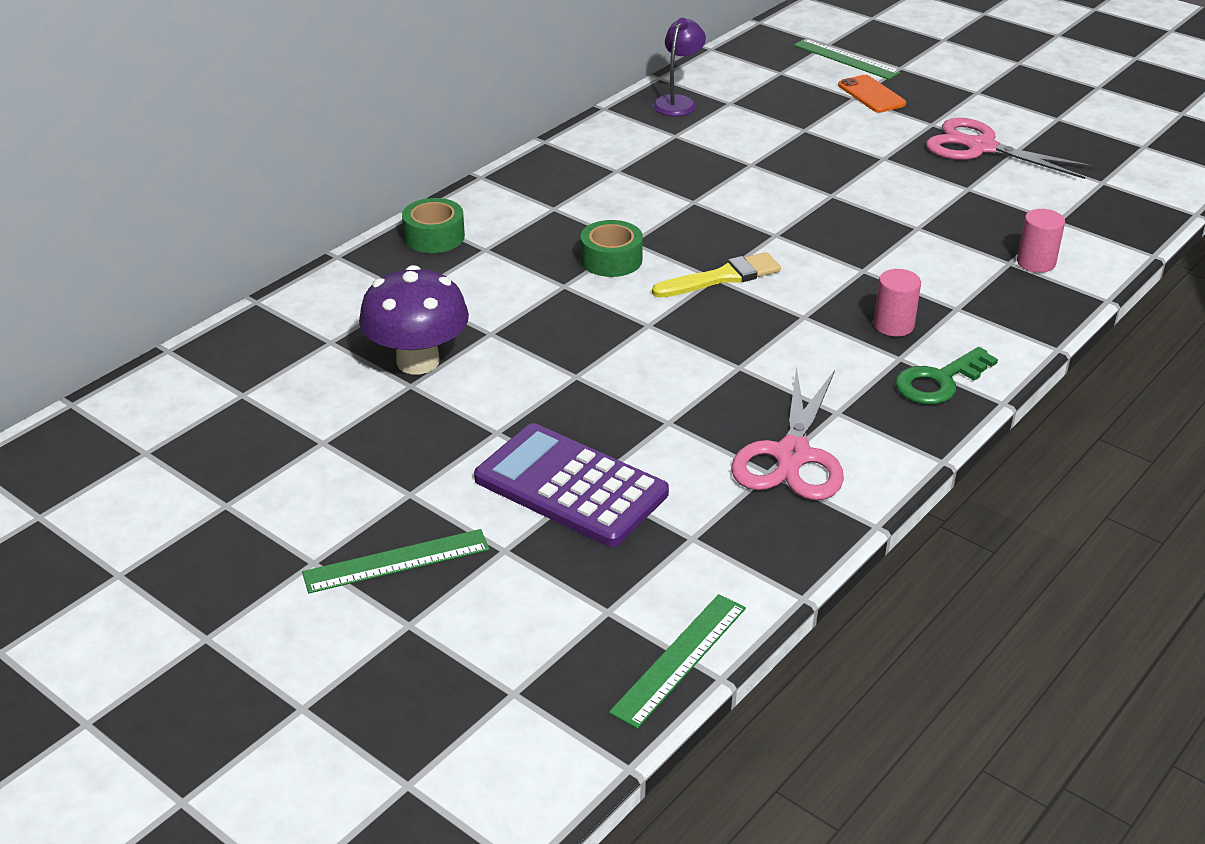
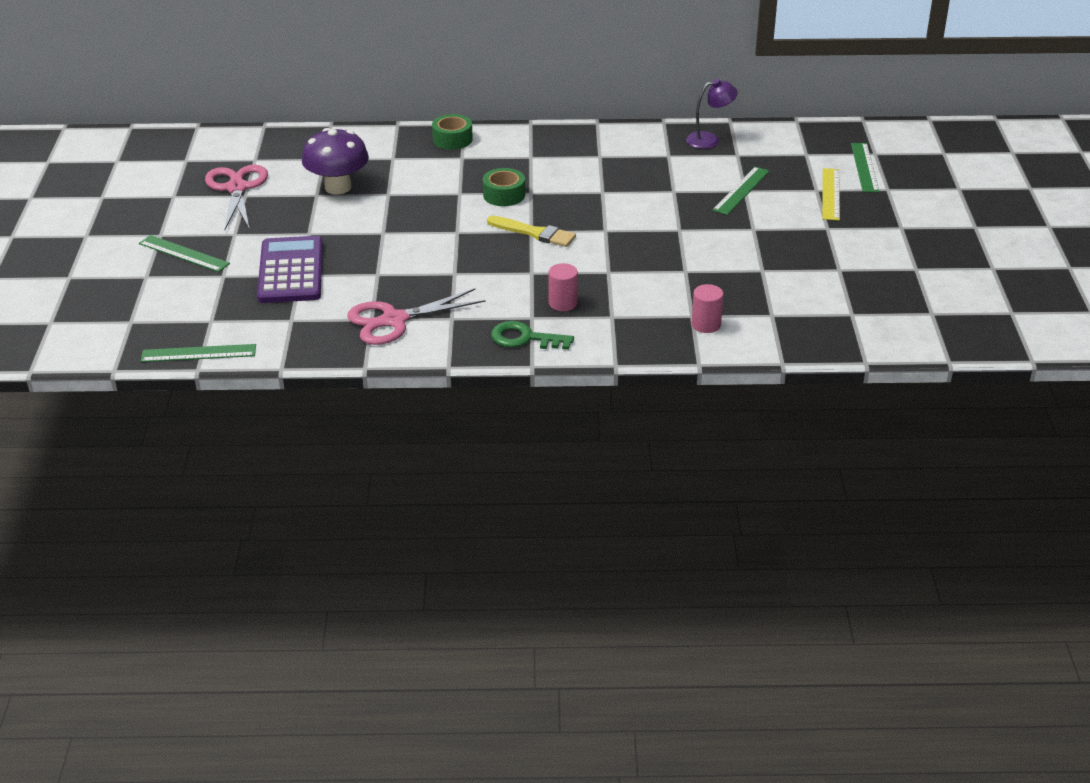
camera: 50 degrees right, 0 degrees up
(801, 131) = (741, 190): none -> green ruler
(871, 95) = (830, 194): orange phone -> yellow ruler
(980, 148) = (824, 256): pink scissors -> pink scissors (236, 188)

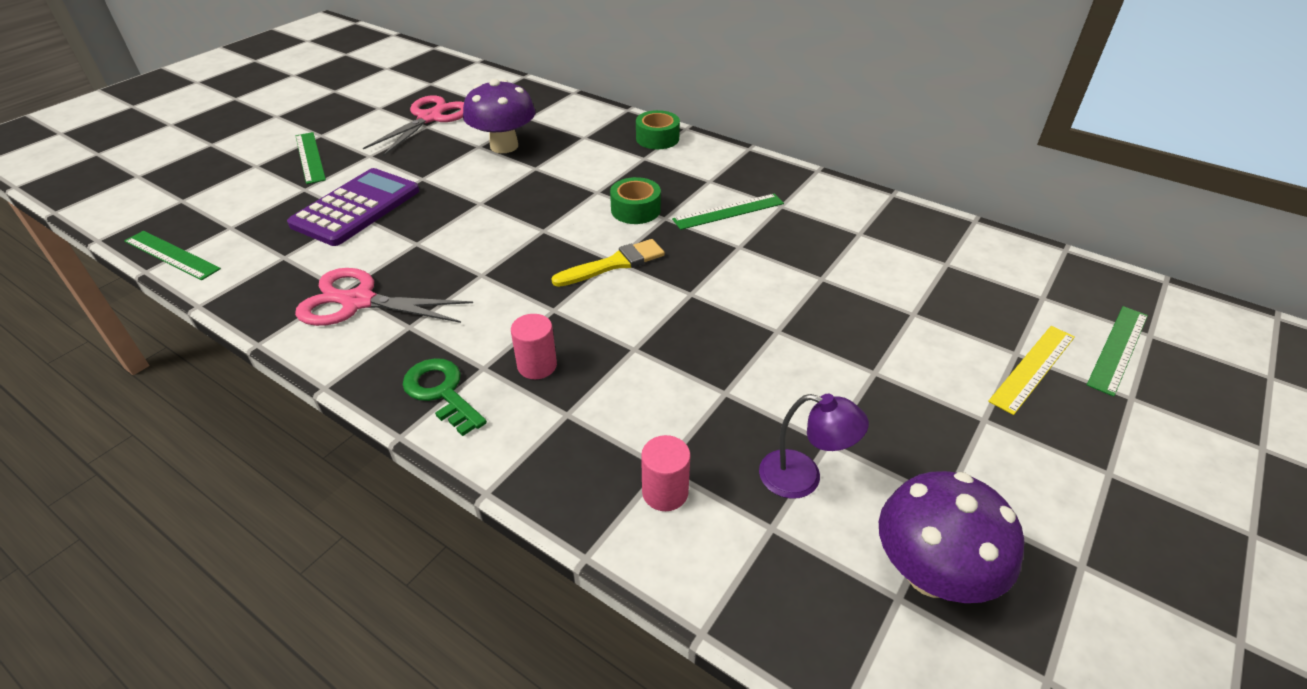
camera: 35 degrees right, 5 degrees up
(534, 233) = (614, 264): yellow brush -> yellow brush turned 90 degrees counterclockwise
(709, 139) = (928, 233): purple lamp -> purple lamp (803, 477)
(741, 190) = (908, 311): green ruler -> green ruler (728, 211)
(857, 300) = (931, 573): none -> purple mushroom

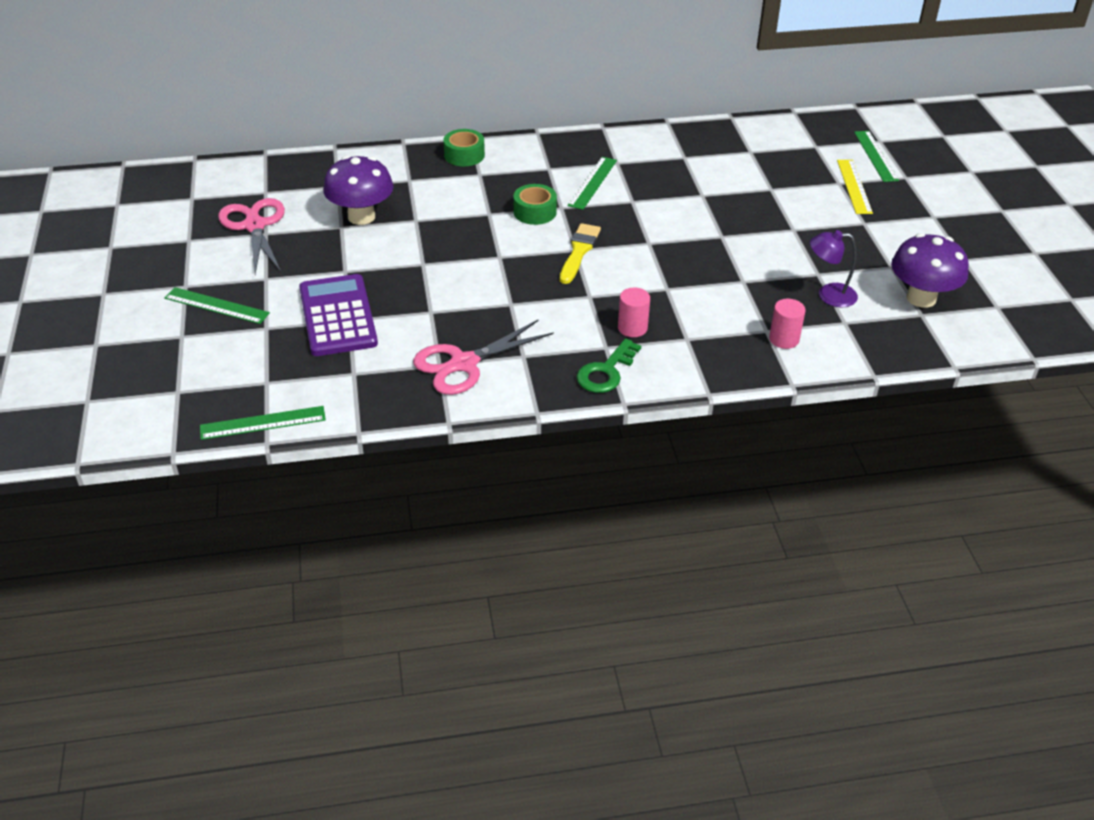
camera: 45 degrees left, 0 degrees up
(441, 392) = (606, 372): green key -> green key turned 60 degrees counterclockwise
(803, 477) = (829, 295): purple lamp -> purple lamp turned 150 degrees counterclockwise

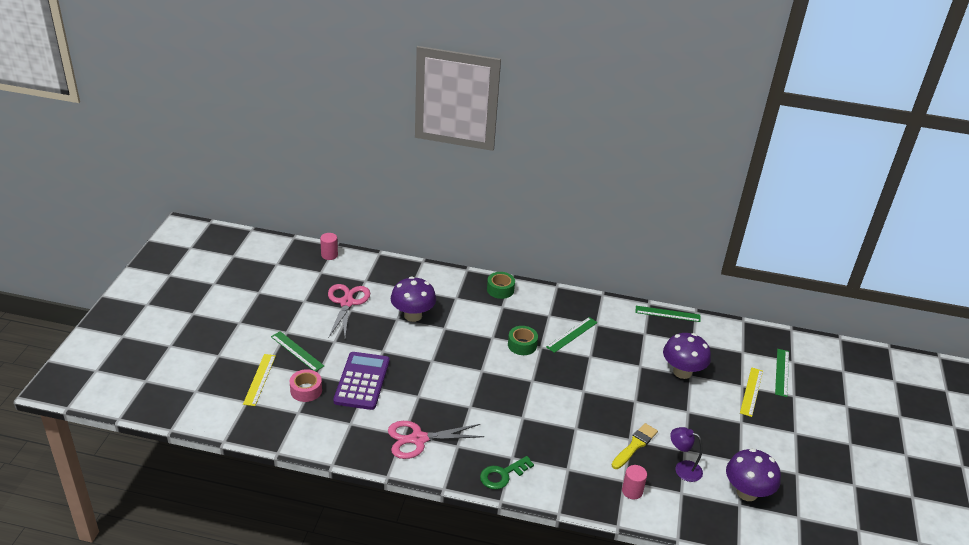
camera: 20 degrees right, 5 degrees down
(180, 357) = (259, 379): none -> yellow ruler
(261, 351) = (306, 390): none -> pink tape
(263, 423) = (282, 439): green ruler -> green ruler (667, 314)
(579, 251) = (534, 383): yellow brush -> yellow brush (635, 445)
(632, 328) = (537, 449): pink cylinder -> pink cylinder (329, 255)
(758, 187) = (682, 372): none -> purple mushroom

